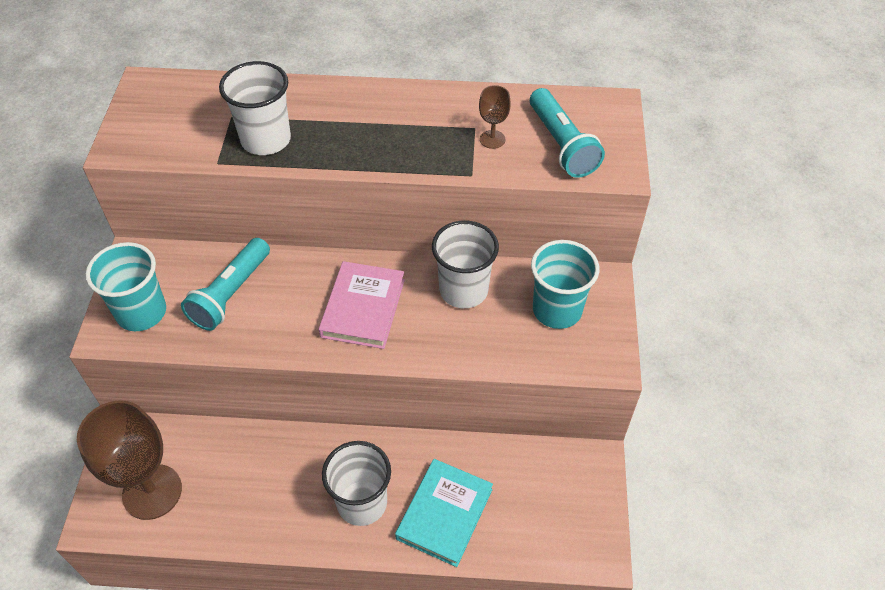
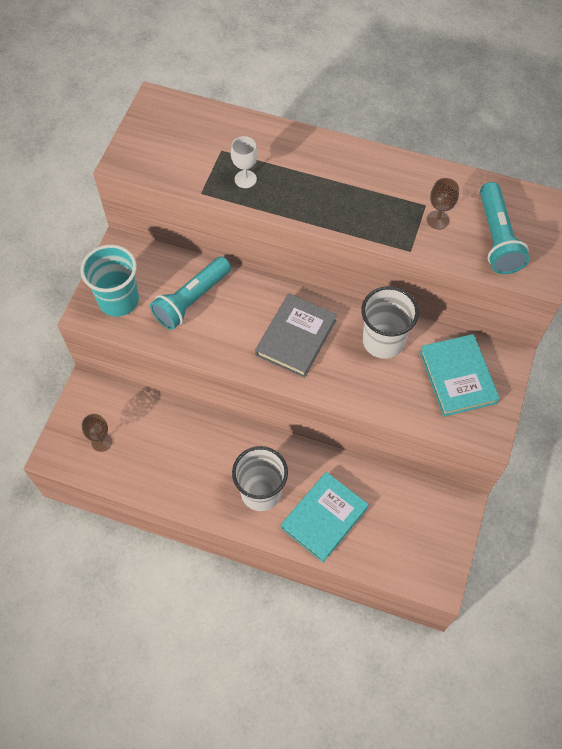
camera: 15 degrees right, 10 degrees up
(152, 492) = (101, 442): brown goblet -> brown goblet, size x0.44
(266, 140) = (245, 179): white cup -> white goblet
(363, 308) = (296, 337): pink book -> grey book
(557, 310) = (457, 377): turquoise cup -> turquoise book

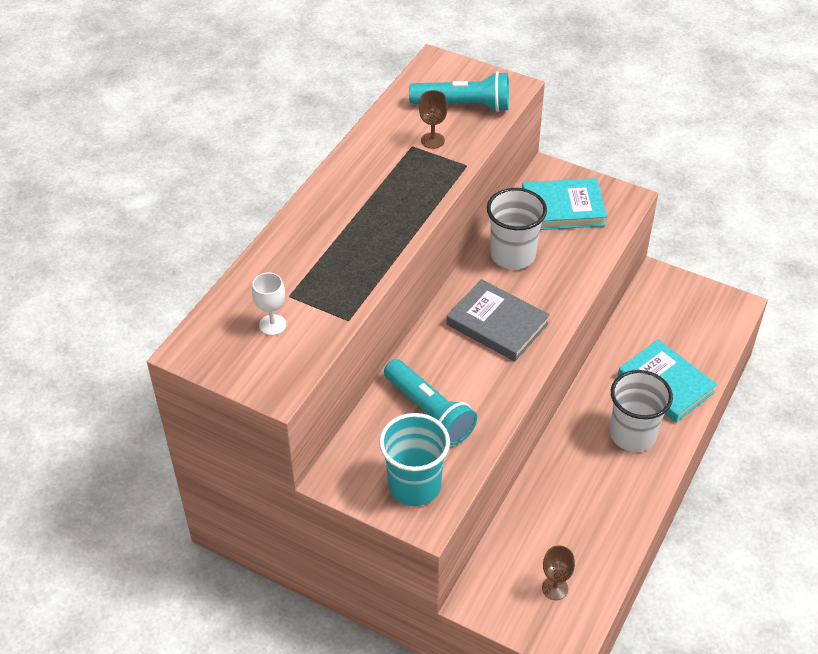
camera: 80 degrees left, 15 degrees down
(245, 179) = (339, 279): white goblet -> white goblet (272, 325)

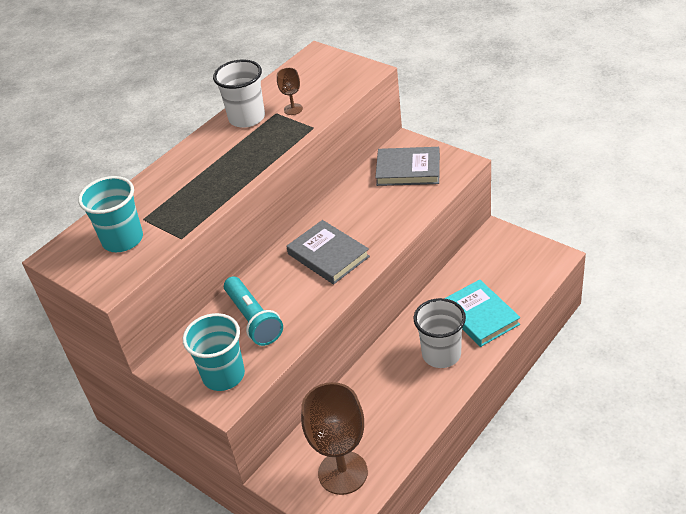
camera: 15 degrees right, 5 degrees down
(272, 325) = (123, 240): white goblet -> turquoise cup
(463, 105) = (326, 84): turquoise flashlight -> none
(513, 255) = (357, 204): white cup -> white cup (247, 118)
(554, 588) = (342, 472): brown goblet -> brown goblet, size x2.26
(563, 208) = (408, 170): turquoise book -> grey book

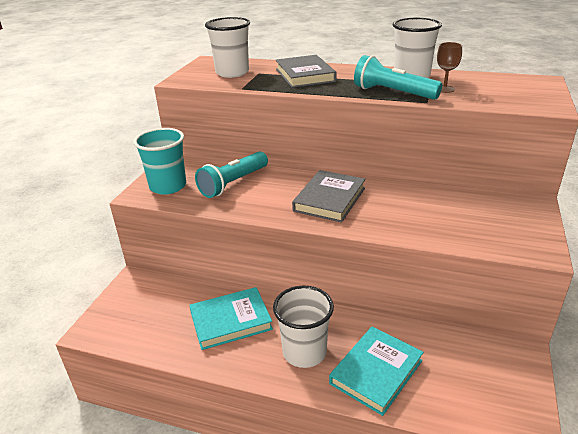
camera: 65 degrees right, 10 degrees down
(123, 240) = (232, 73): turquoise cup -> white cup
(278, 140) = (393, 93): none -> turquoise flashlight
(342, 472) = (140, 318): brown goblet -> none
(381, 399) = (231, 321): none -> turquoise book
(408, 170) = (491, 215): grey book -> grey book (304, 75)

